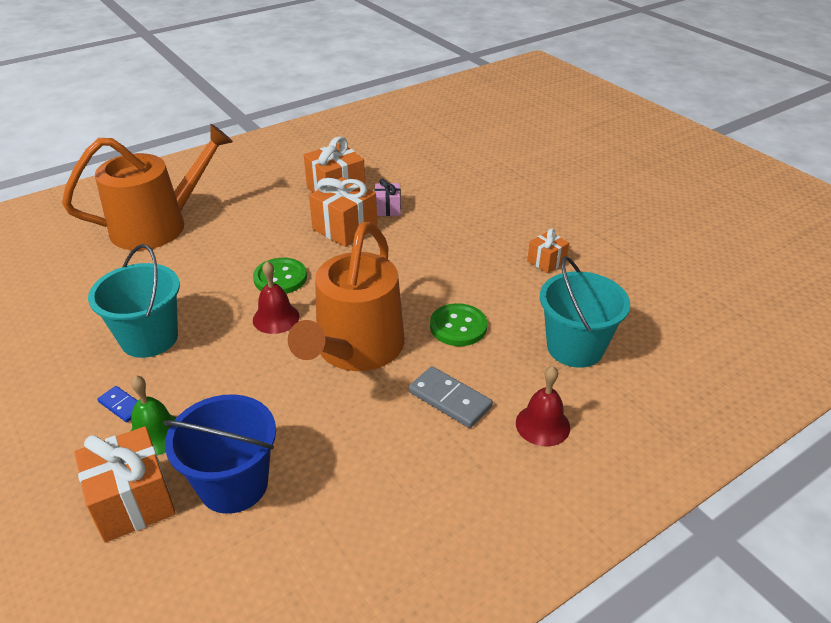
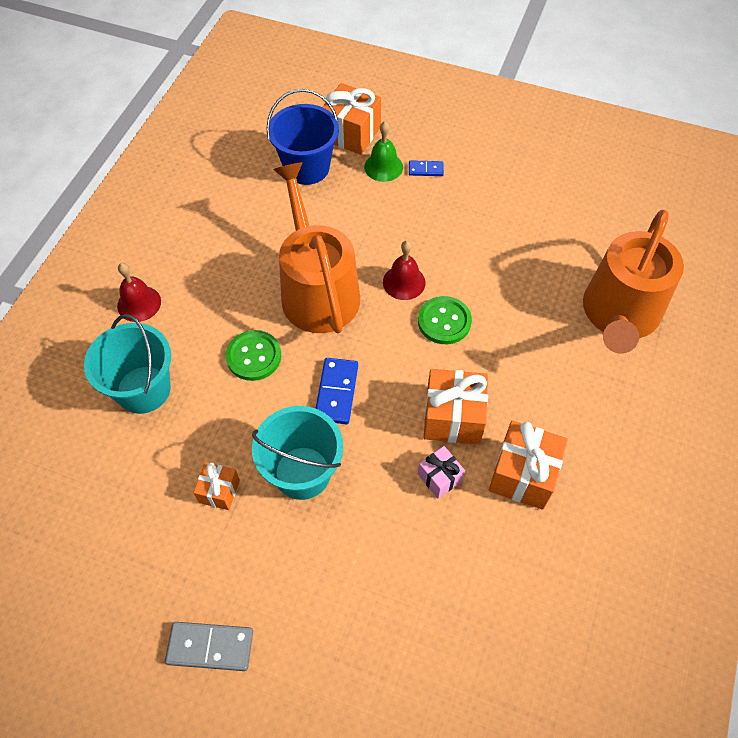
camera: 145 degrees right, 20 degrees up
(149, 338) = (471, 216): turquoise bucket -> turquoise bucket (302, 473)
(411, 275) = (336, 392): none -> blue domino
(449, 399) = (217, 287): grey domino -> grey domino (210, 646)

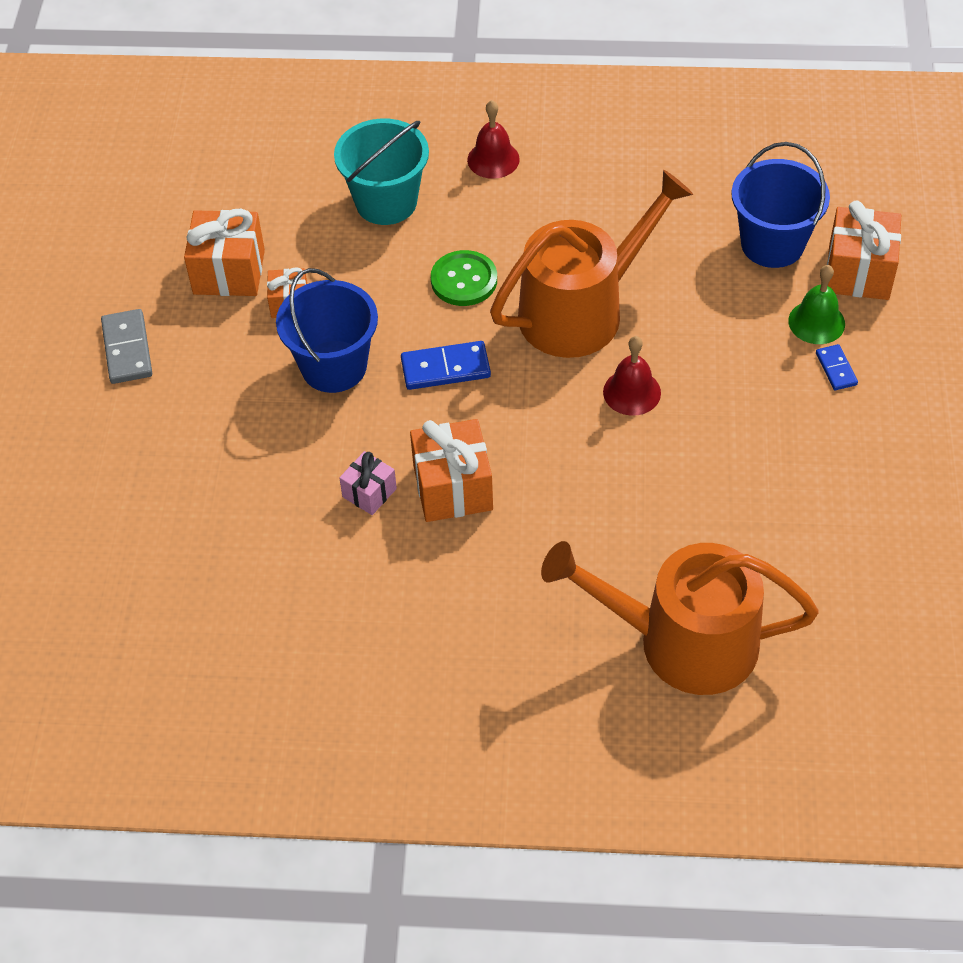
camera: 75 degrees right, 5 degrees down
(302, 473) = (334, 366): turquoise bucket -> blue bucket
(444, 321) = (589, 448): green button -> none
(523, 475) = (400, 574): orange gift -> orange gift (229, 272)

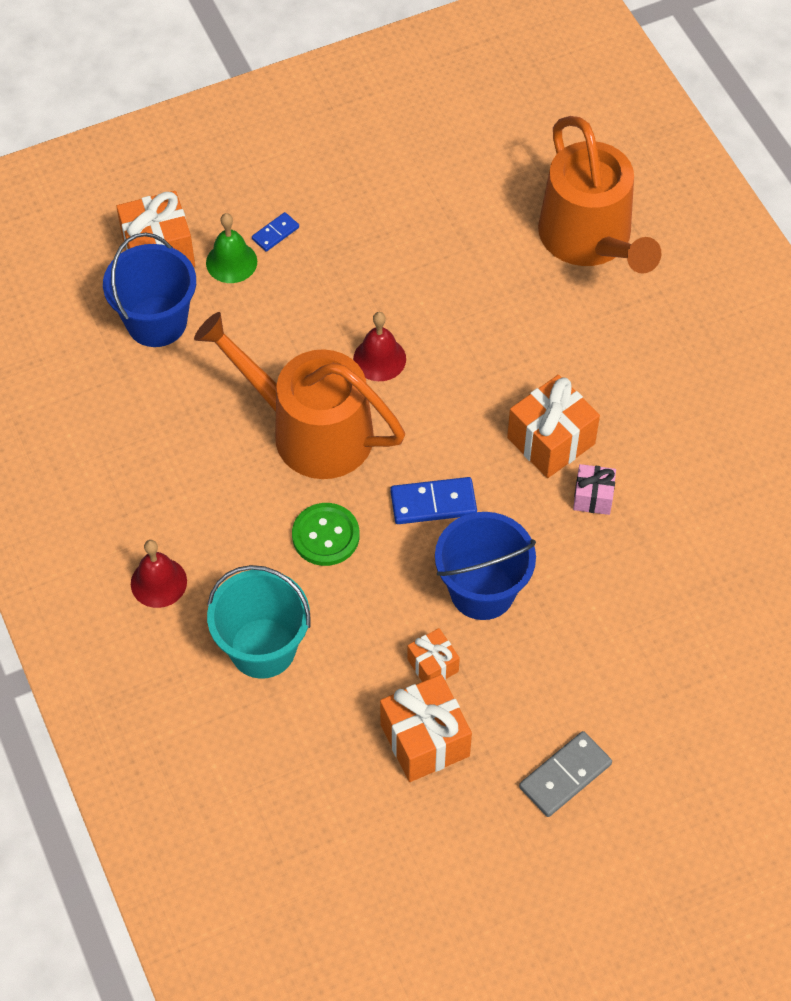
camera: 120 degrees left, 5 degrees up
(445, 368) = (433, 503): blue domino -> blue domino turned 60 degrees counterclockwise

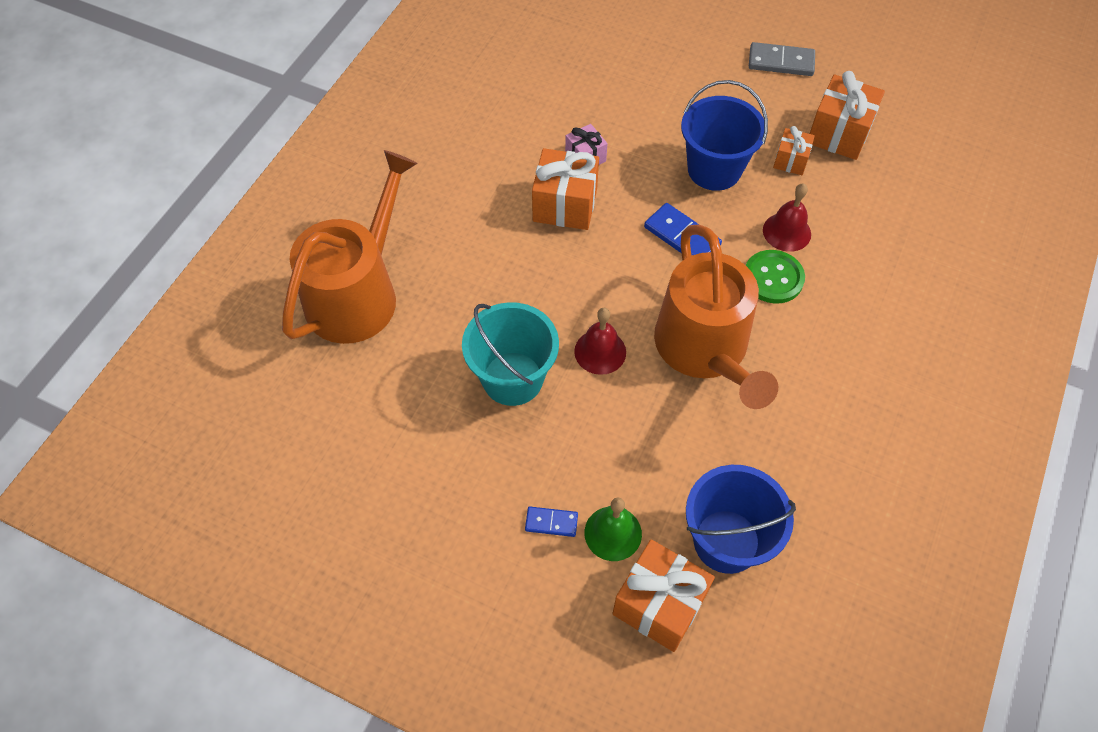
camera: 130 degrees left, 0 degrees up
(158, 582) = (918, 348): red bell -> red bell (786, 232)
(263, 648) = (886, 253): turquoise bucket -> turquoise bucket (512, 378)

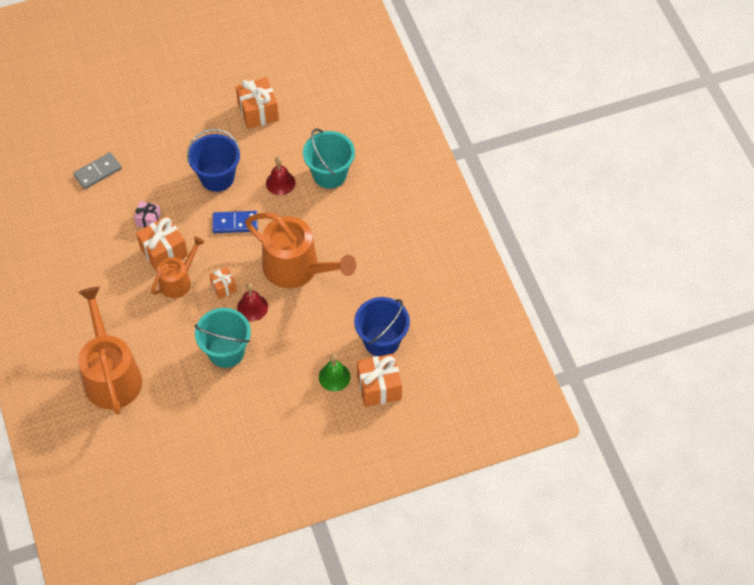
camera: 45 degrees left, 0 degrees up
(546, 249) = (178, 281): none -> orange watering can
(551, 522) = (305, 394): blue domino -> none
(773, 278) = (295, 210): green button -> none
(781, 62) = (194, 92): grey domino -> grey domino (98, 172)
(790, 160) = (248, 144): orange gift -> orange gift (223, 287)
(862, 268) = (329, 174): none -> turquoise bucket

